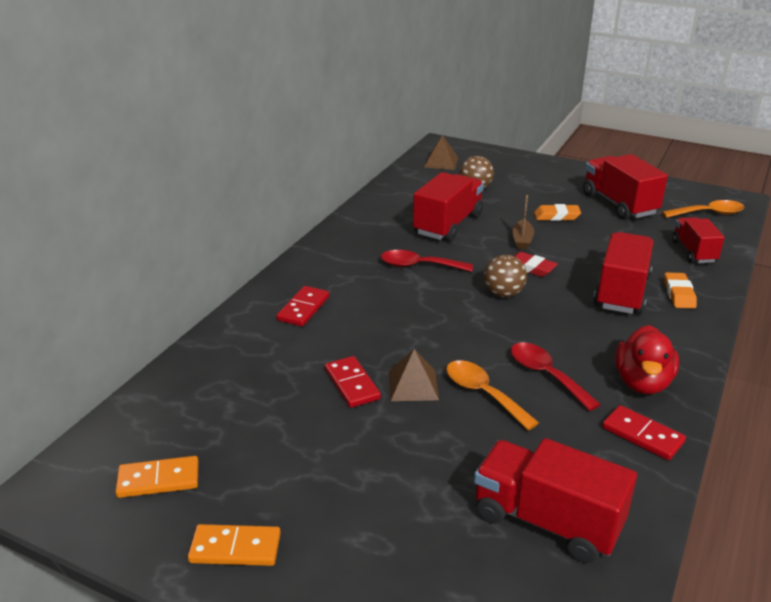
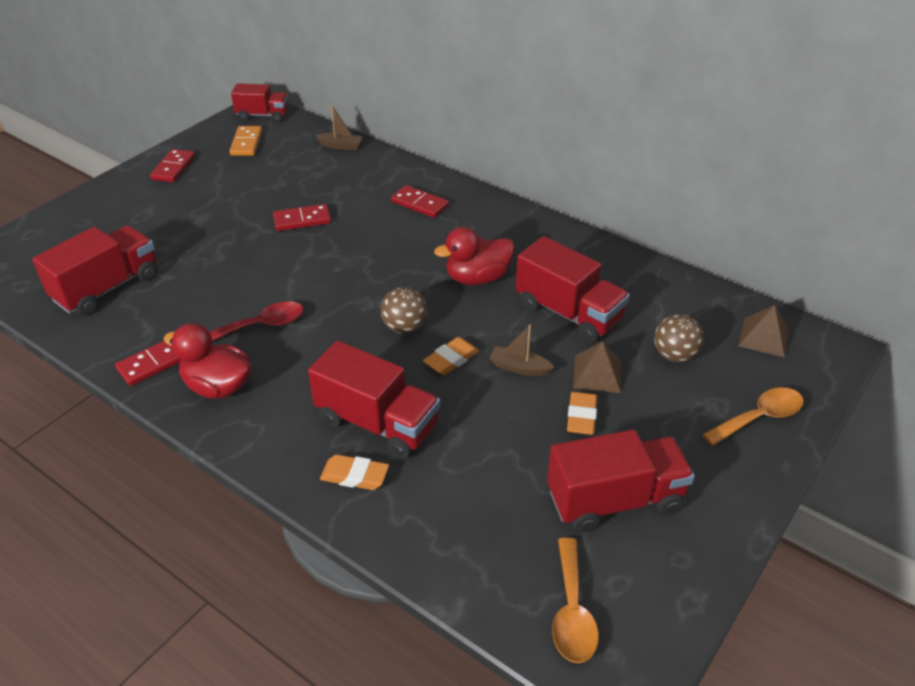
camera: 100 degrees right, 10 degrees up
(172, 384) = (341, 146): none -> brown boat
(235, 548) = (173, 168): orange domino -> red domino
(413, 385) = (285, 249): brown pyramid -> brown pyramid (597, 373)
(419, 266) = (477, 278): red spoon -> red duck
(483, 394) = (255, 284): orange spoon -> orange spoon (759, 417)
(530, 268) = (451, 359): red eraser -> orange eraser
(693, 252) = (452, 536): red truck -> red truck (262, 115)

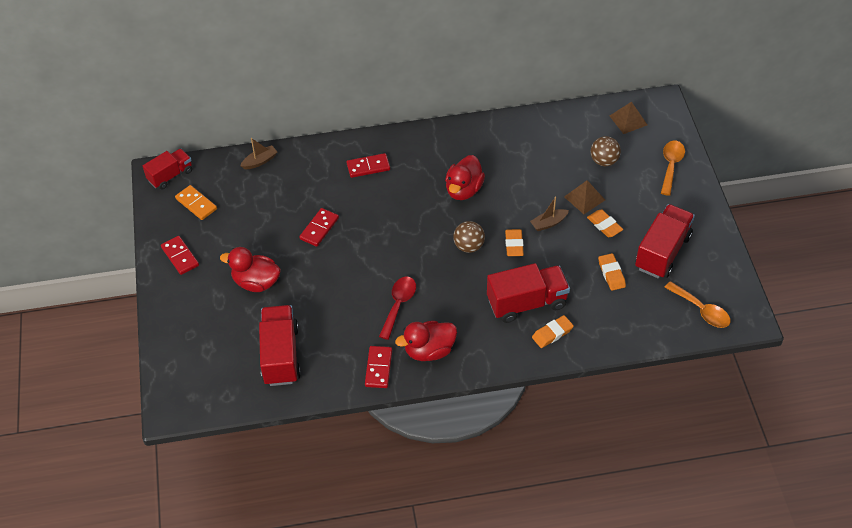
camera: 45 degrees left, 10 degrees up
(188, 222) = (256, 282): none -> red duck
(515, 472) = (611, 274): none -> orange eraser
(568, 313) = (532, 175): red truck -> none

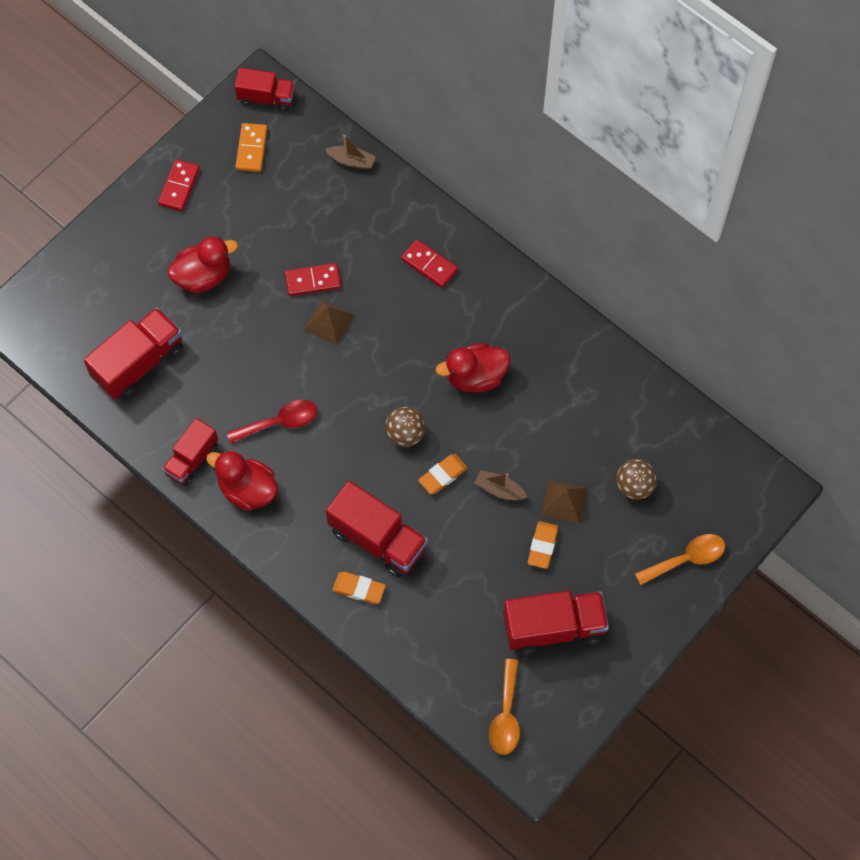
camera: 50 degrees right, 15 degrees up
(256, 282) = (203, 276): red duck -> red duck turned 90 degrees clockwise
(378, 368) = (192, 459): red domino -> red truck
(611, 274) = (482, 595): orange eraser -> none
(628, 120) = (717, 471): brown pyramid -> brown pyramid (329, 322)

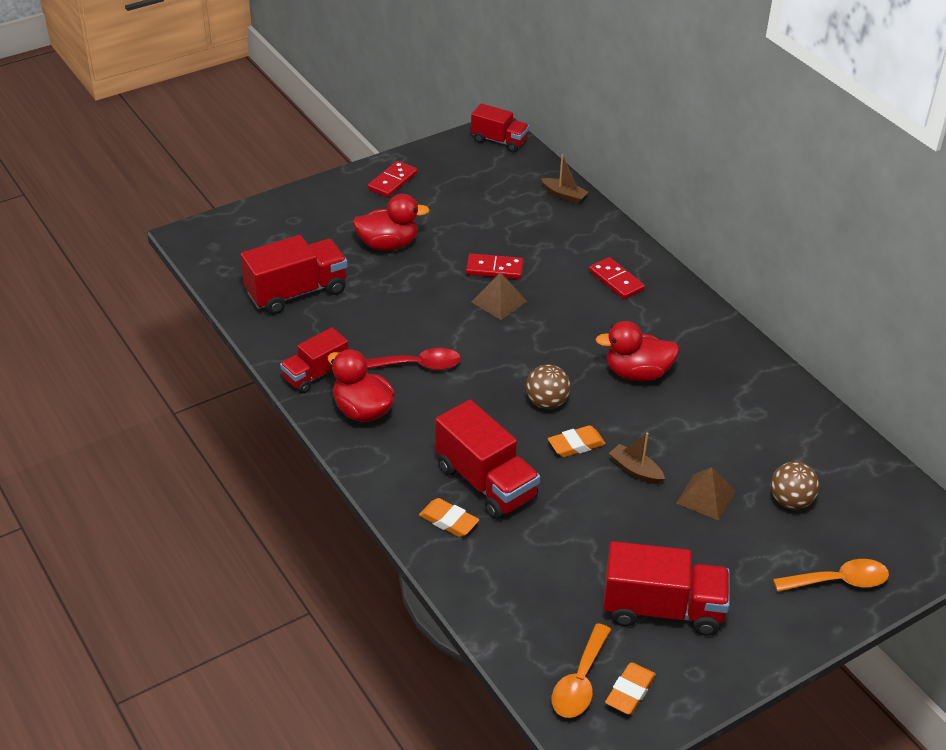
camera: 15 degrees right, 25 degrees down
(252, 149) = (471, 170): orange domino -> none
(542, 546) = (670, 531): orange eraser -> orange eraser (630, 692)

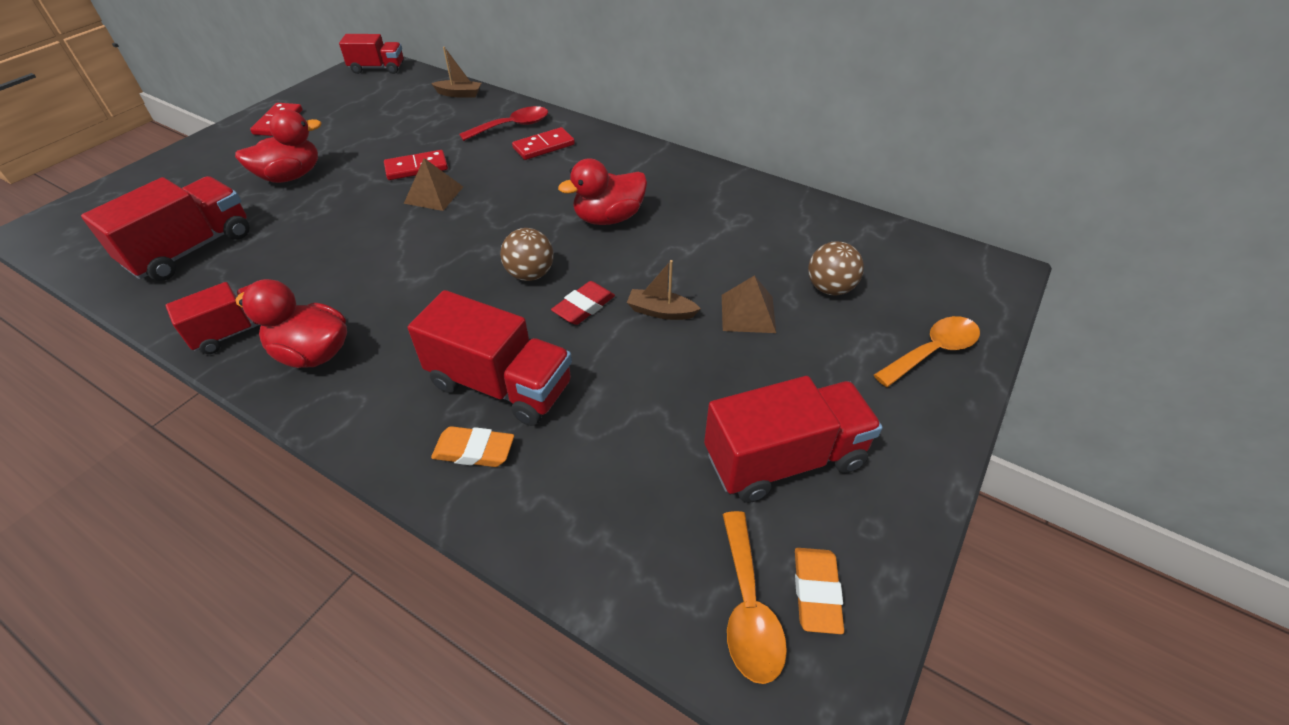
camera: 25 degrees left, 5 degrees up
(315, 374) = (238, 331): red truck -> red truck turned 150 degrees counterclockwise
(418, 365) = (366, 281): red spoon -> red spoon (512, 126)
(576, 445) = (584, 307): orange eraser -> red eraser
(616, 280) = (543, 146): red domino -> red domino turned 60 degrees counterclockwise

